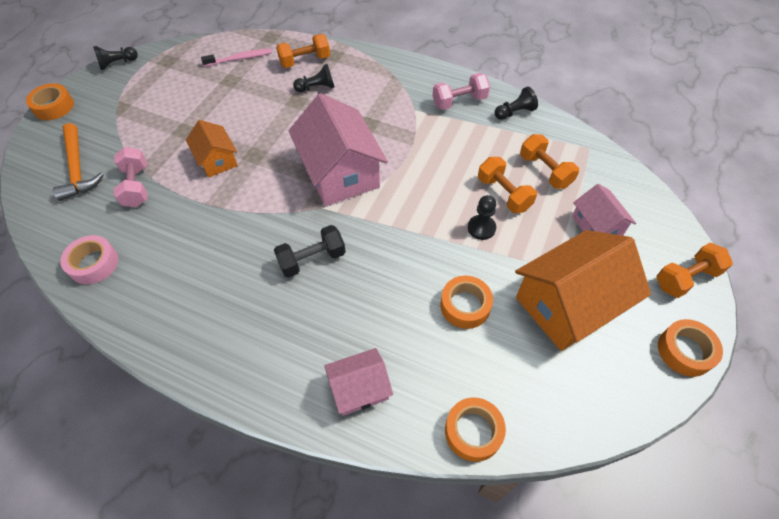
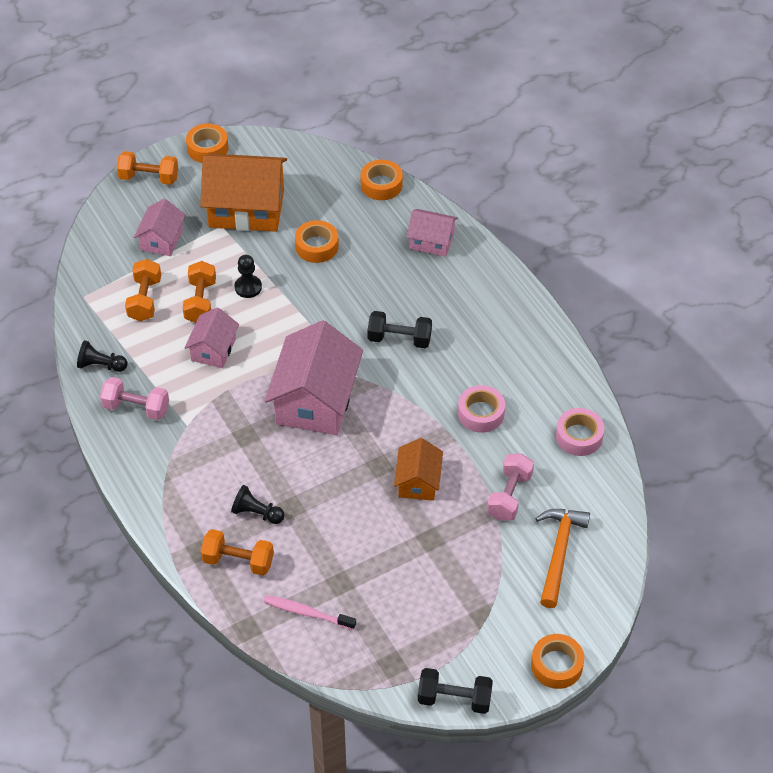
camera: 145 degrees left, 5 degrees down
(117, 63) = (454, 699): black pawn -> black dumbbell
(195, 235) = (481, 413): none -> pink tape
(452, 165) = (213, 349): none -> pink house

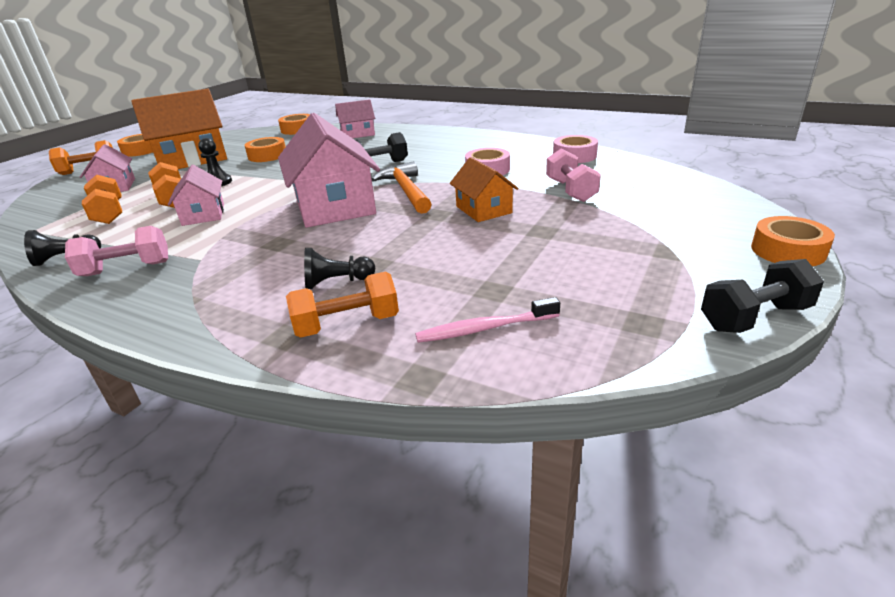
camera: 30 degrees left, 20 degrees down
(559, 553) = (659, 198): orange hammer -> orange hammer (406, 191)

